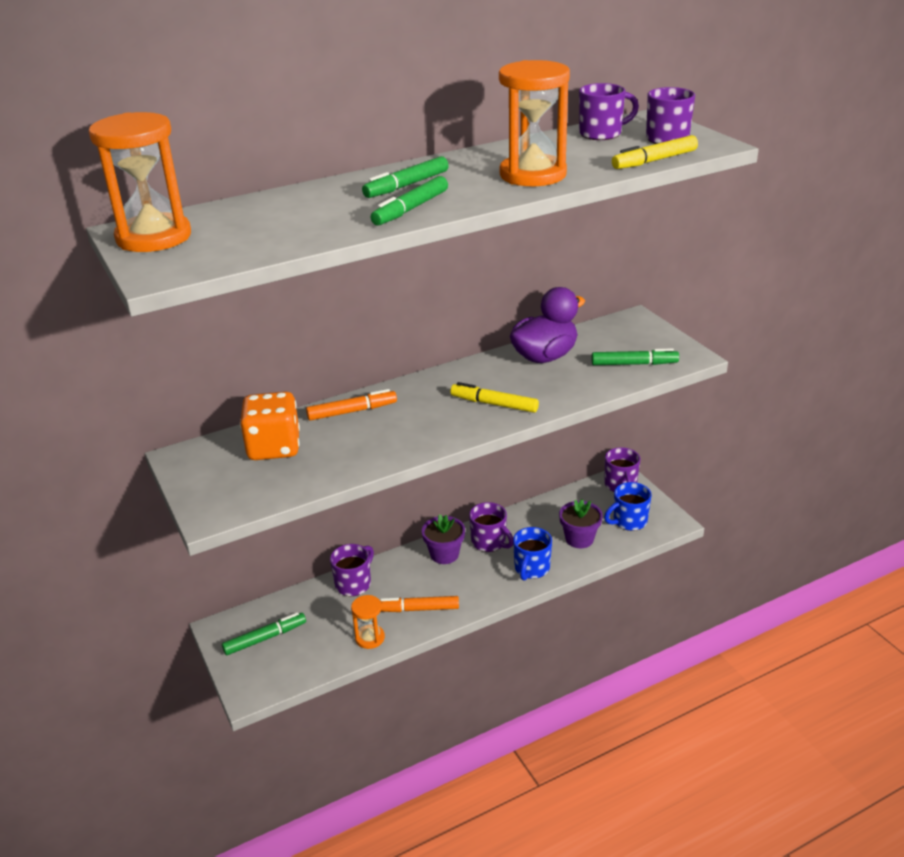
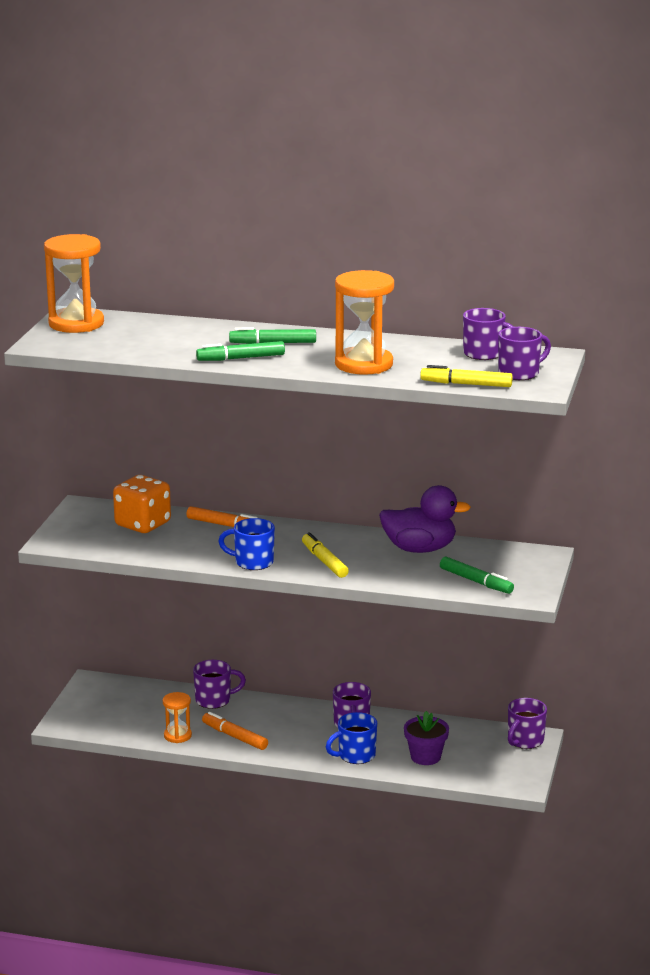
camera: 40 degrees right, 10 degrees down
(265, 638) = (111, 701): green marker -> none
(444, 554) = (306, 715): purple flower pot -> none
(629, 521) = (487, 766): blue mug -> blue mug (252, 562)

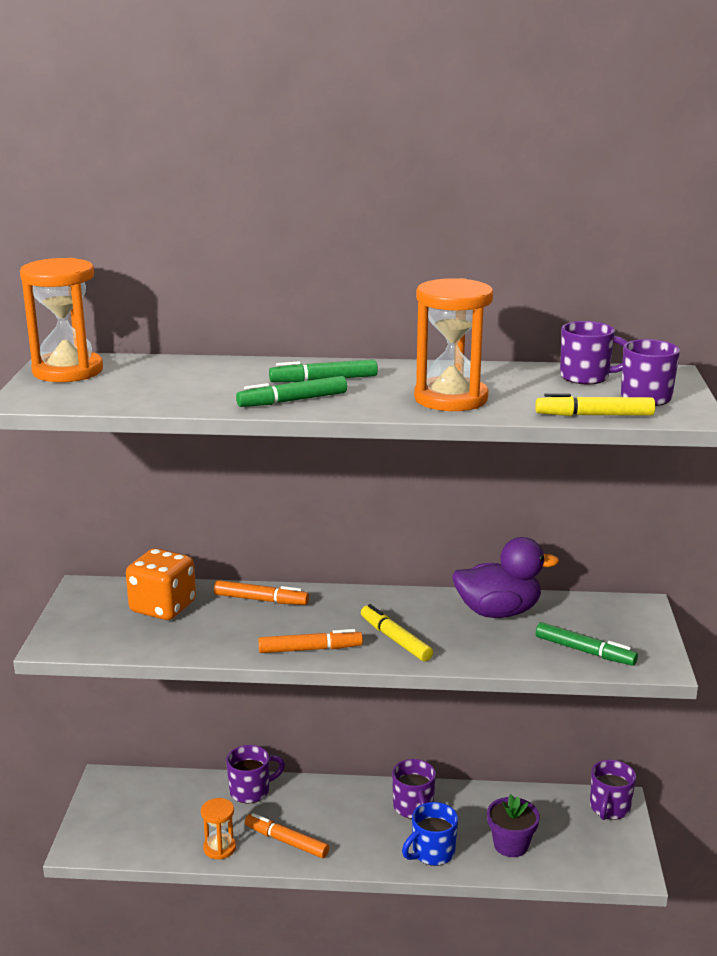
camera: 10 degrees left, 0 degrees up
(252, 562) = (310, 649): blue mug -> orange marker

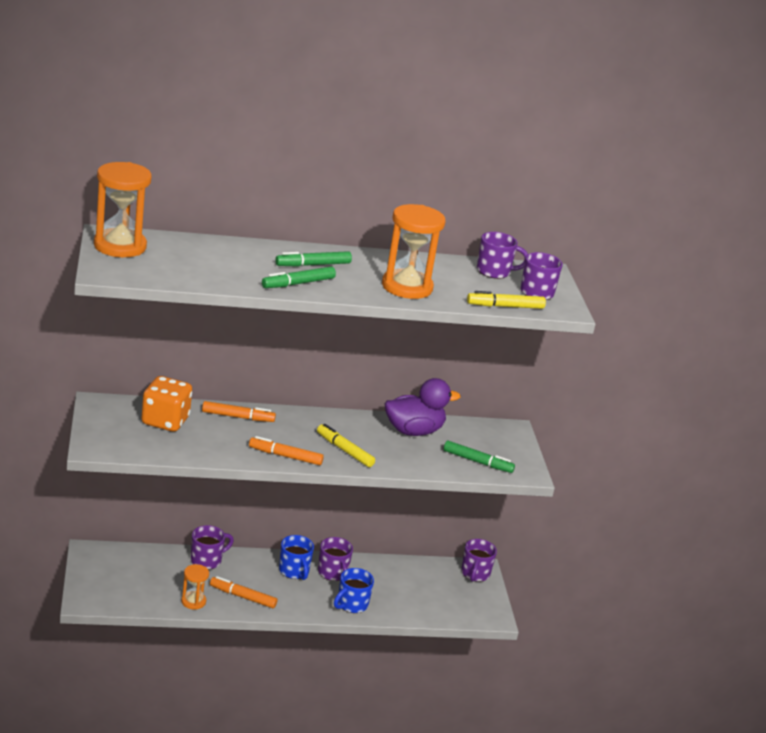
camera: 15 degrees left, 5 degrees up
(310, 649) = (285, 456): orange marker -> orange marker turned 150 degrees counterclockwise
(362, 805) = (294, 571): none -> blue mug
(511, 845) = (407, 599): purple flower pot -> none

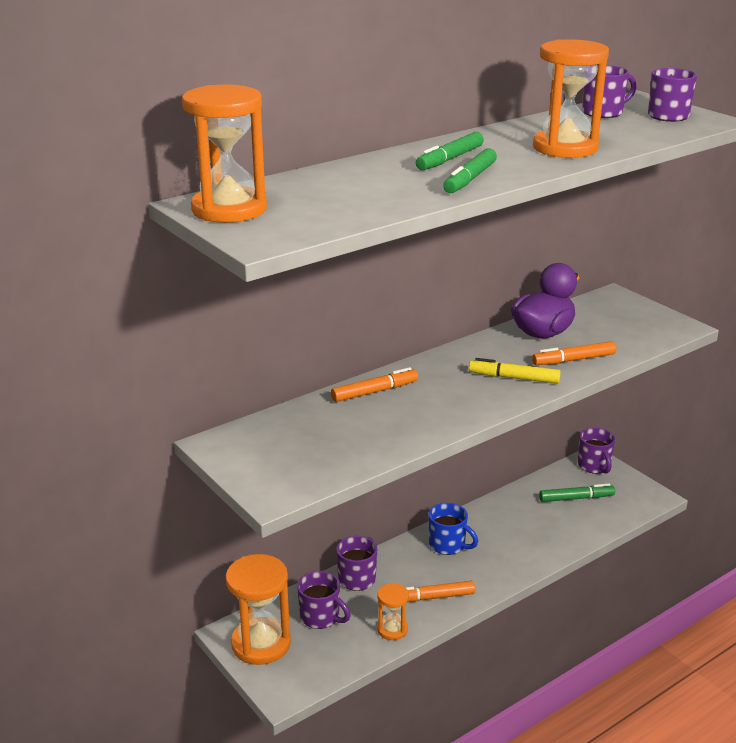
camera: 25 degrees left, 0 degrees up
(101, 567) = (261, 644): none -> orange hourglass
(165, 421) = (310, 429): orange dice -> none
(285, 456) = (471, 409): orange marker -> orange marker (574, 360)
(333, 573) = (483, 528): purple mug -> purple mug (321, 617)
(351, 604) = (533, 550): blue mug -> none
(477, 462) = (632, 335): green marker -> green marker (576, 498)
(505, 306) = (670, 134): yellow marker -> none

